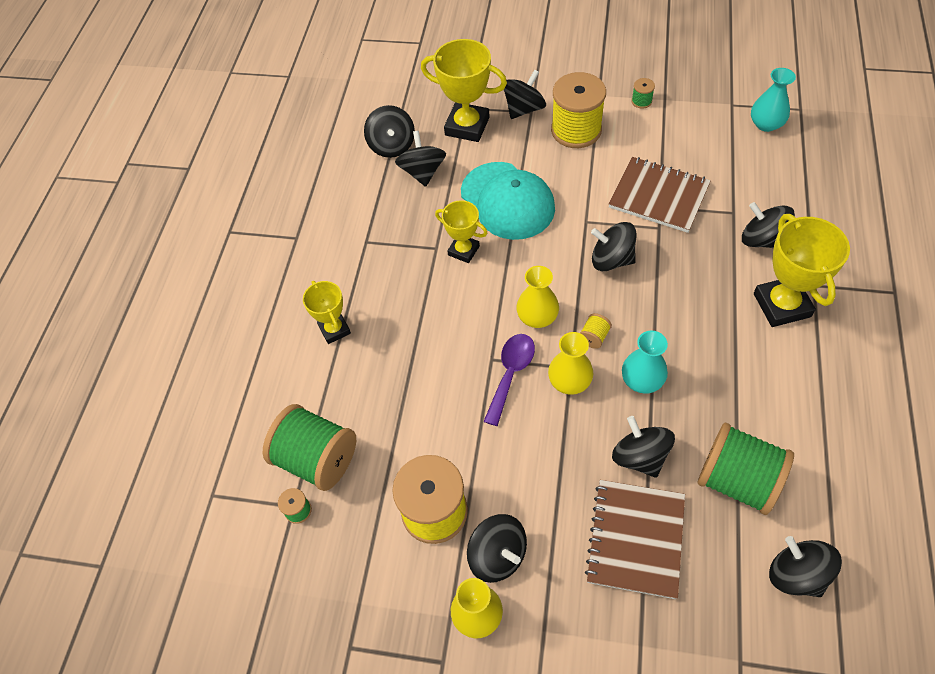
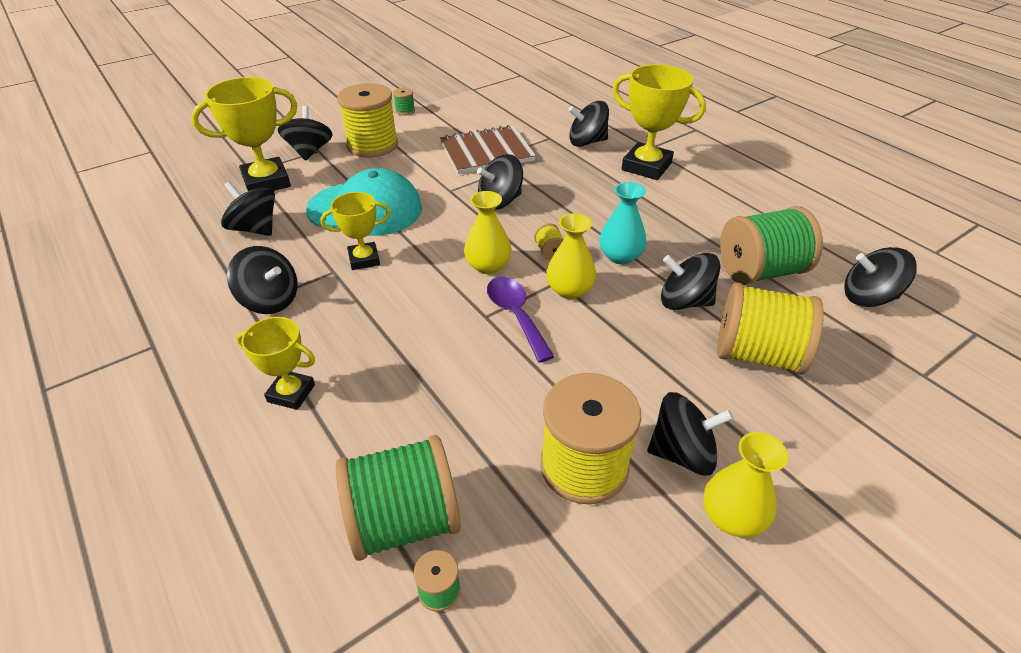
camera: 50 degrees left, 15 degrees down
(392, 145) = (198, 226): black spinning top -> black spinning top (270, 300)
(635, 539) = (757, 355): brown notebook -> yellow spool
(766, 124) = (509, 89): turquoise vase -> none

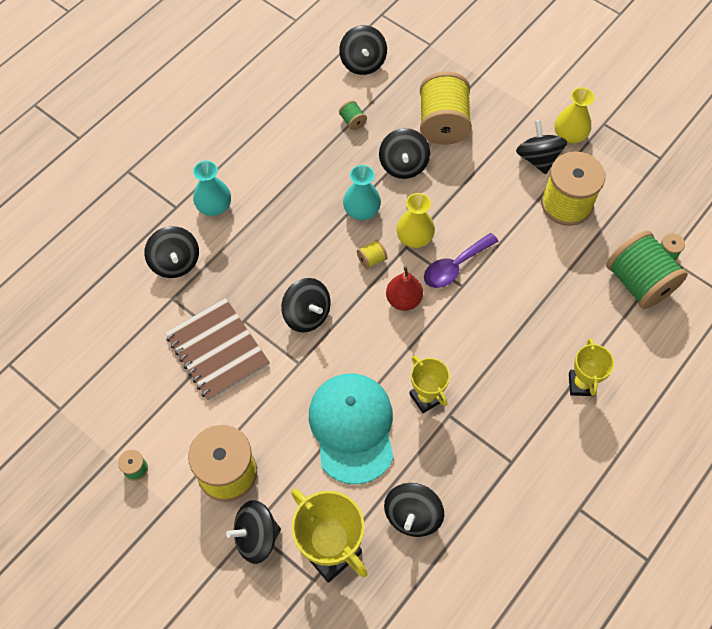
camera: 105 degrees left, 20 degrees up
(270, 300) = (500, 448): black spinning top -> none
(488, 266) = (403, 300): yellow vase -> red pear
(646, 166) = (214, 206): yellow trophy -> turquoise vase
(760, 271) = (352, 121): green spool -> green spool, size x0.41

